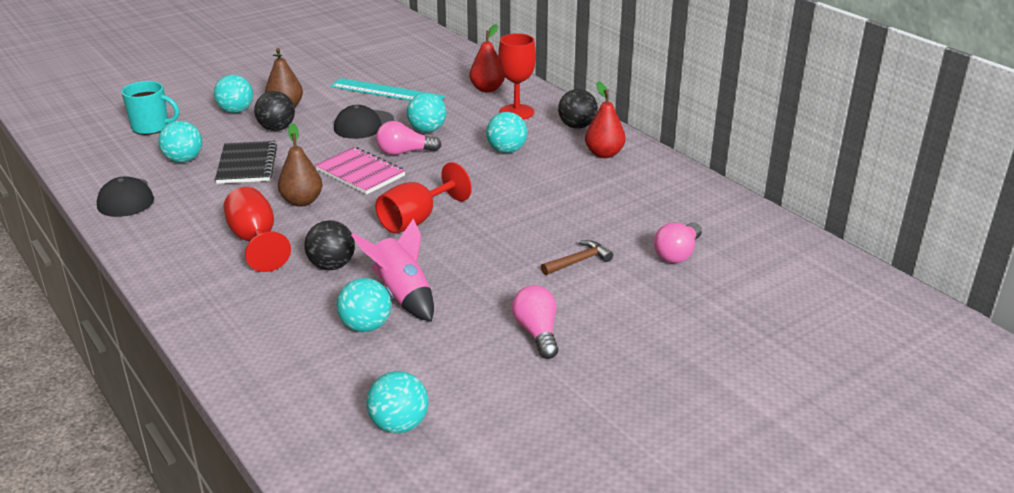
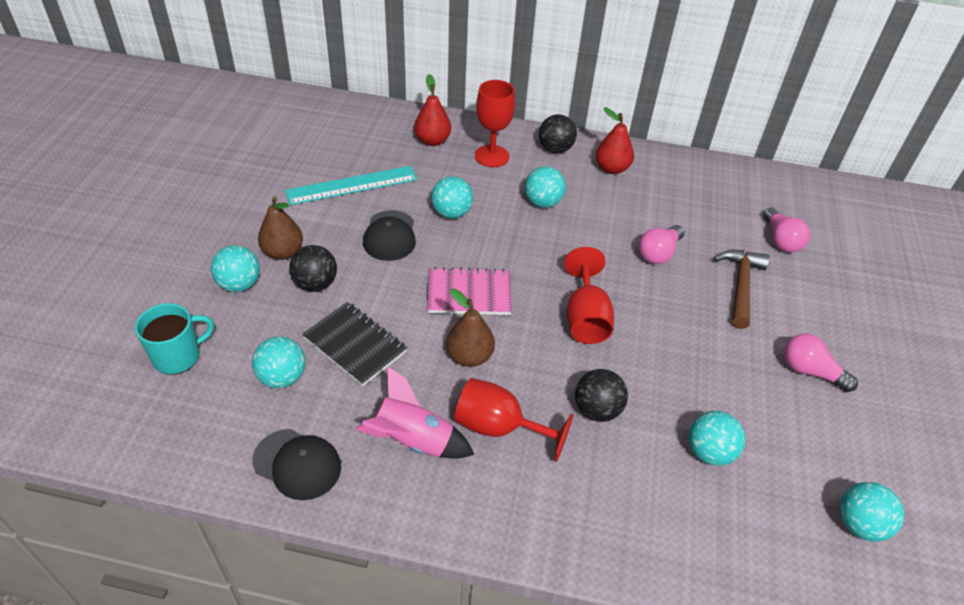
camera: 45 degrees left, 15 degrees up
(402, 294) = (685, 400): pink rocket -> pink rocket (413, 440)
(404, 152) = (470, 249): pink light bulb -> pink light bulb (659, 253)
(578, 261) = (740, 286): brown hammer -> brown hammer, size x1.53

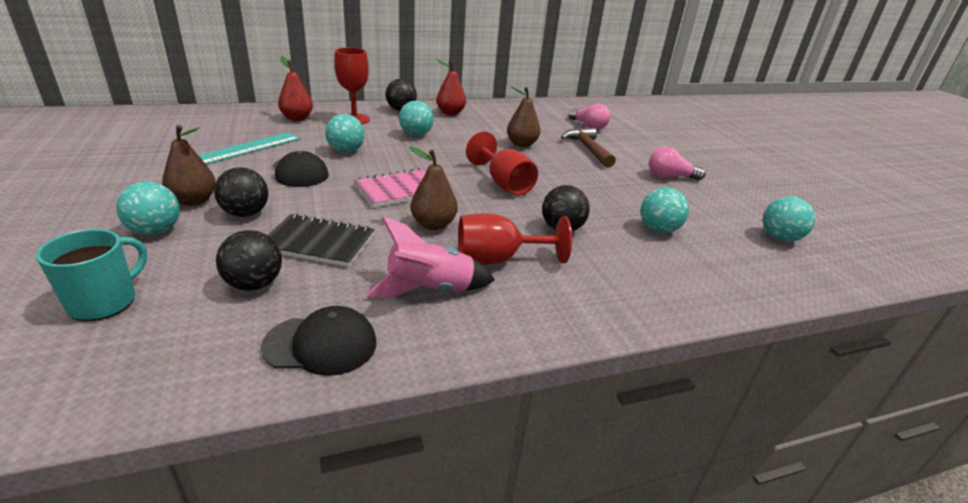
camera: 30 degrees left, 15 degrees down
(282, 377) = (254, 284): turquoise ball -> black ball
(659, 253) = (521, 144): pink light bulb -> brown pear

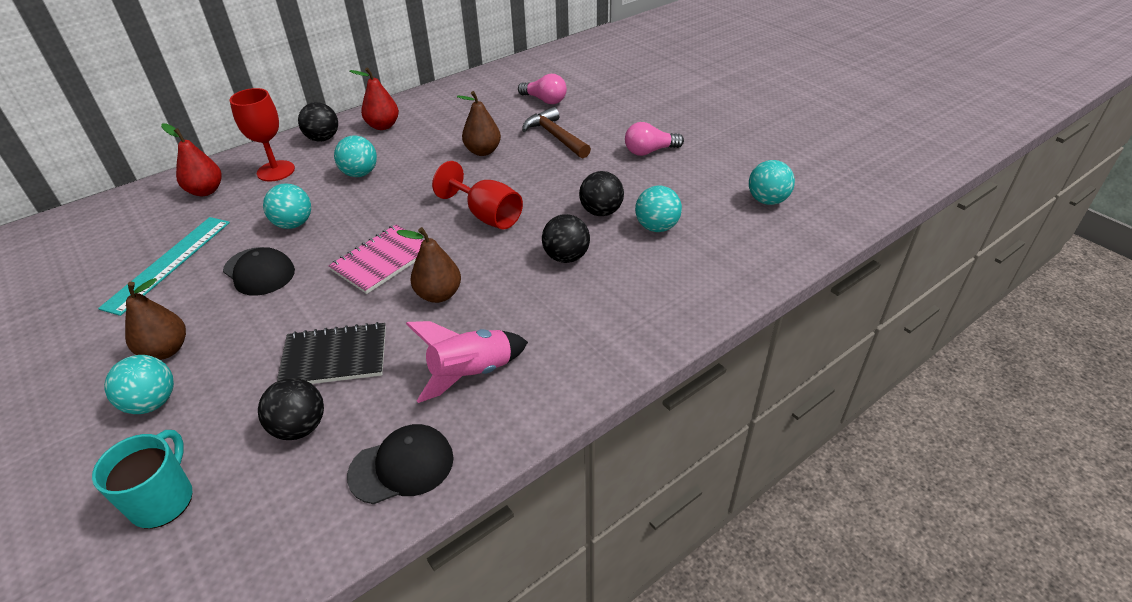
camera: 15 degrees left, 10 degrees up
(246, 213) = (235, 347): black ball -> black ball (601, 212)
(498, 259) = (520, 316): red goblet -> none

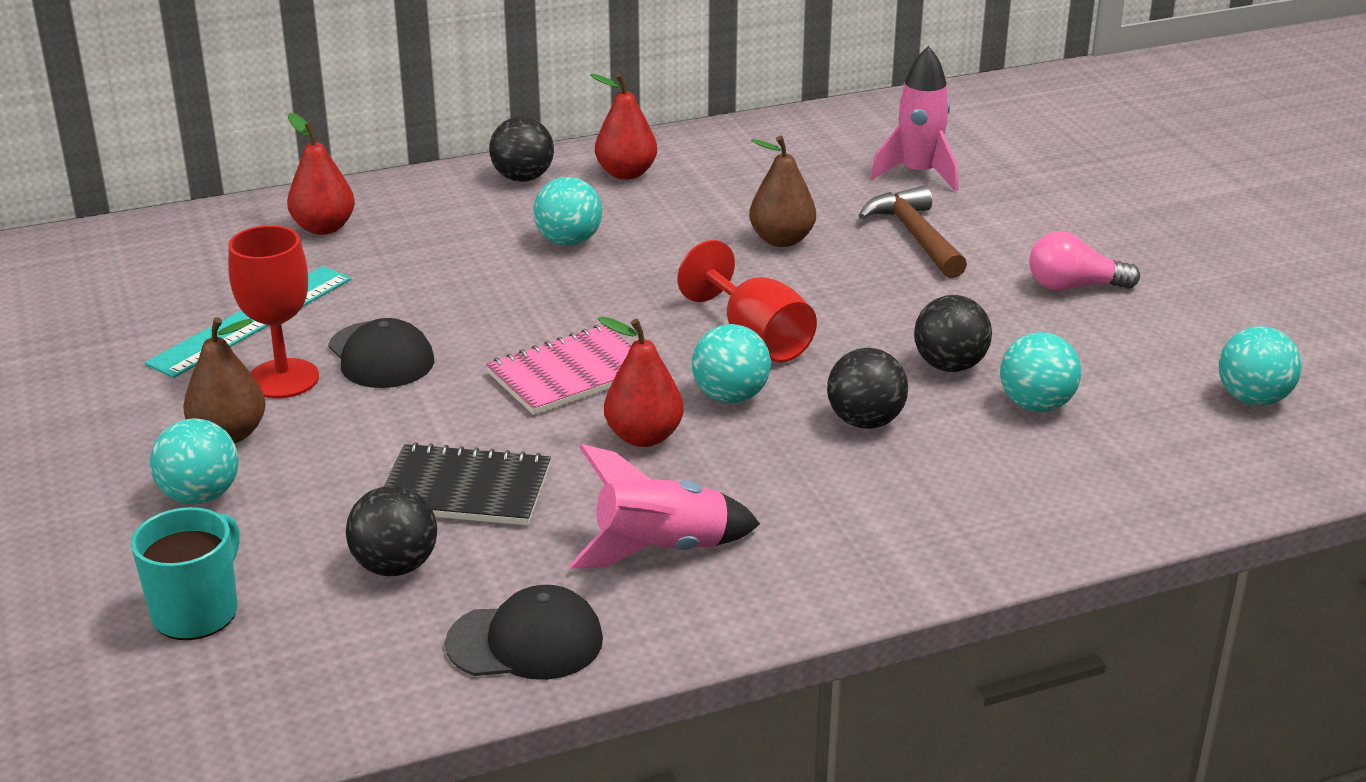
camera: 15 degrees right, 10 degrees down
(276, 171) = (437, 216): red goblet -> red goblet (283, 379)
(293, 224) = (447, 298): turquoise ball -> turquoise ball (730, 396)
(439, 295) = (643, 437): brown pear -> red pear
(545, 100) = (918, 174): pink light bulb -> pink rocket

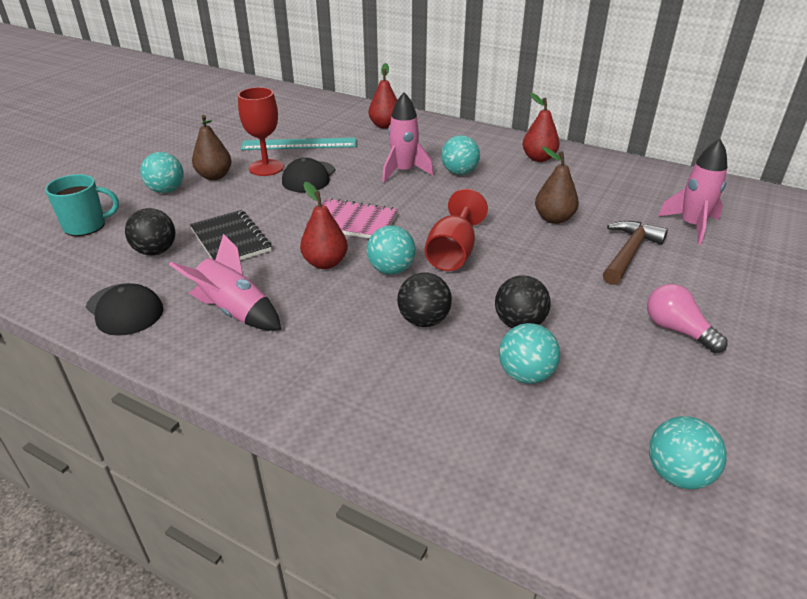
camera: 50 degrees right, 5 degrees up
(496, 278) = (403, 172): none -> pink rocket
(523, 178) = (491, 141): black ball -> none

